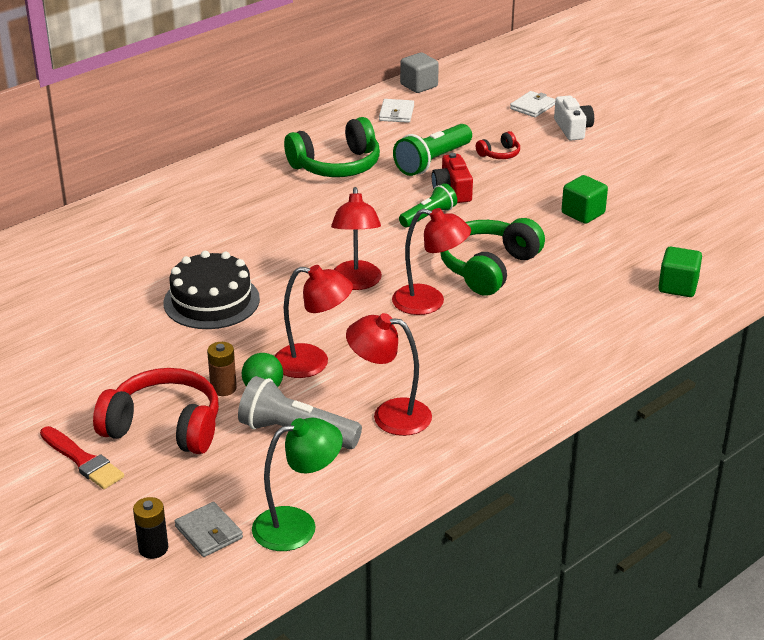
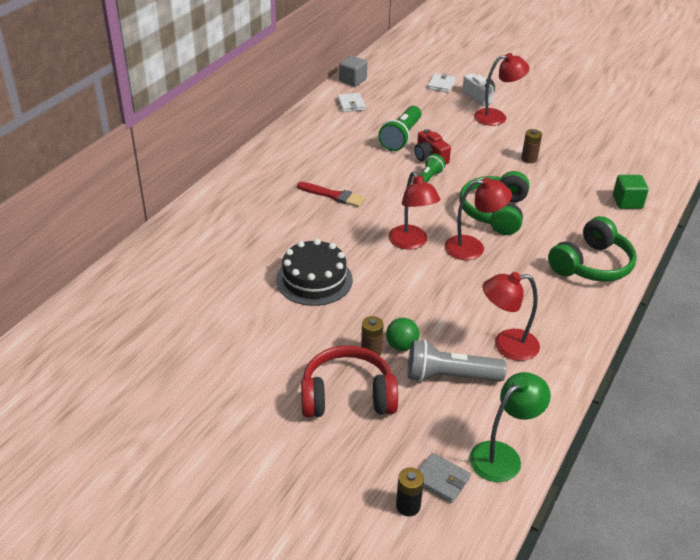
camera: 20 degrees left, 5 degrees up
(83, 460) = (302, 442): red brush -> red brush (333, 195)
(313, 363) = (423, 315): red lamp -> red lamp (497, 117)
(336, 165) = (335, 152): green headphones -> green headphones (591, 264)
(499, 154) = (443, 124): red headphones -> none
(583, 213) = (529, 159): green cube -> brown battery

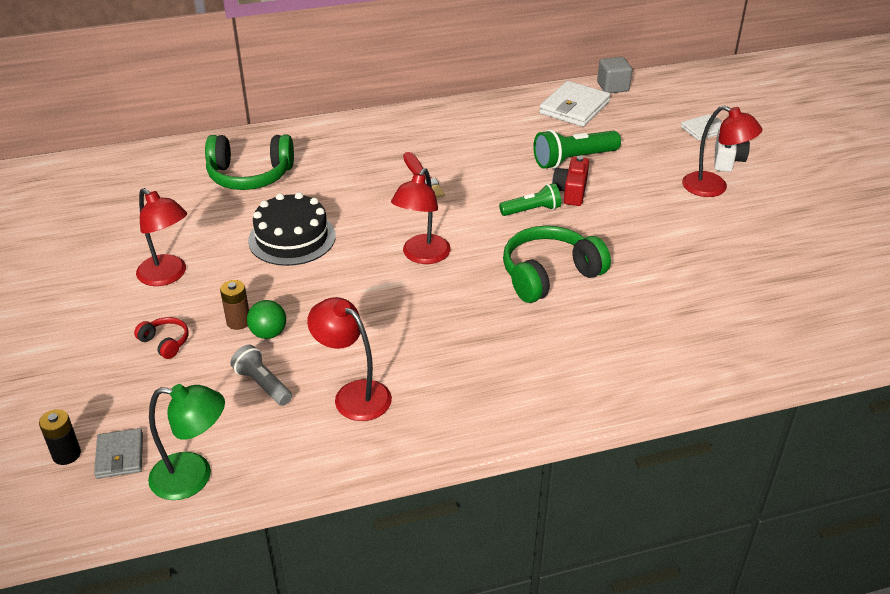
camera: 45 degrees right, 0 degrees up
(347, 396) = (165, 342): red headphones -> red headphones, size x0.47
(351, 104) = (574, 108): white wallet -> white wallet, size x1.73
(449, 376) = (263, 384): grey flashlight -> grey flashlight, size x0.64
(473, 248) = (471, 293): red lamp -> red lamp (168, 276)
(529, 159) = (678, 245): brown battery -> none
(591, 264) = (566, 381): green headphones -> green headphones (250, 175)
(627, 202) = (721, 348): green cube -> none

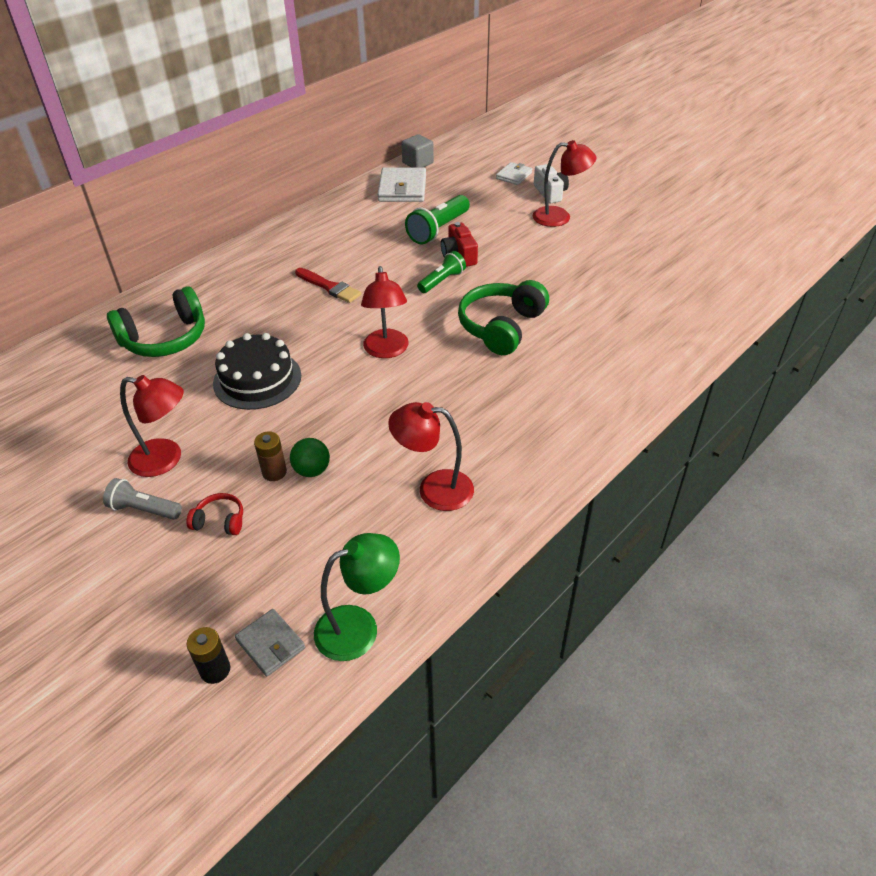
camera: 30 degrees left, 5 degrees up
(263, 384) = (347, 516): grey flashlight -> grey flashlight (144, 509)

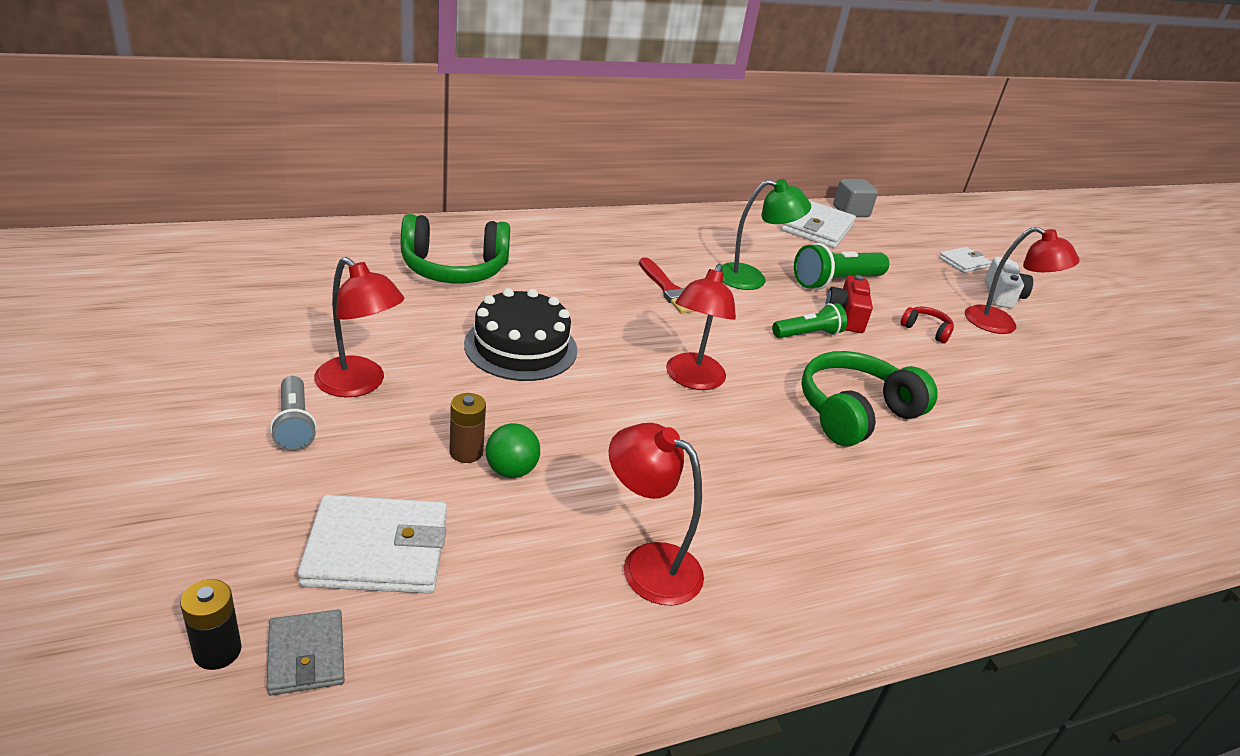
camera: 20 degrees right, 10 degrees down
(144, 509) = (294, 425): grey flashlight -> grey flashlight turned 150 degrees counterclockwise
(220, 521) = (364, 477): red headphones -> red headphones (926, 330)
(265, 562) = (377, 550): none -> white wallet
(359, 627) = (430, 694): green lamp -> green lamp (751, 278)

